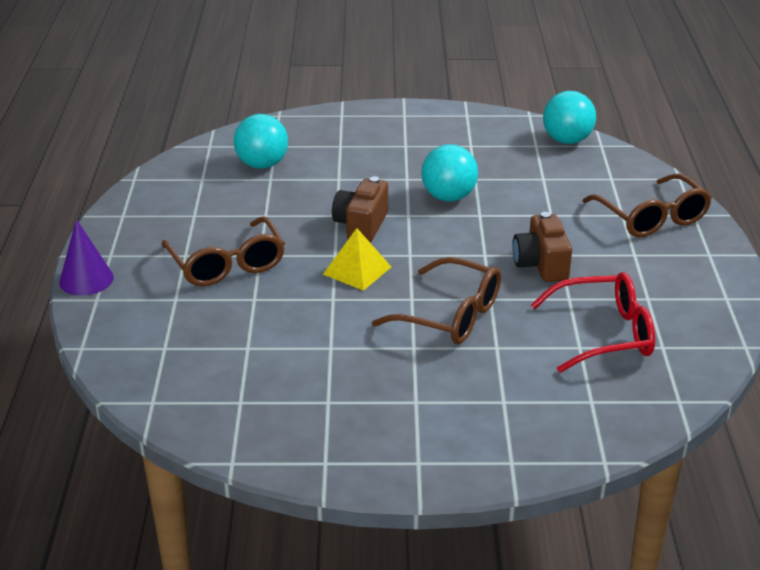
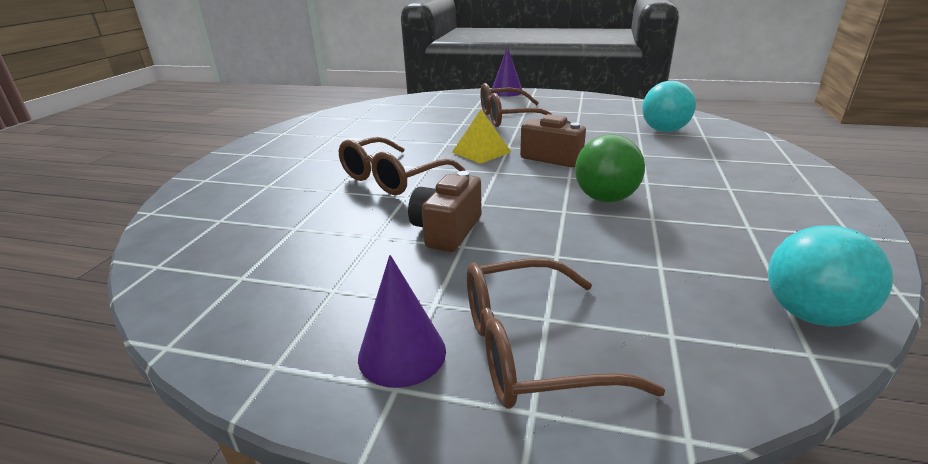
camera: 105 degrees right, 5 degrees down
(448, 197) = (605, 198): turquoise ball -> green ball
(541, 264) = (446, 231): brown camera -> brown camera turned 75 degrees counterclockwise
(605, 334) = (298, 245): red glasses -> none
(685, 257) = (402, 353): none -> purple cone

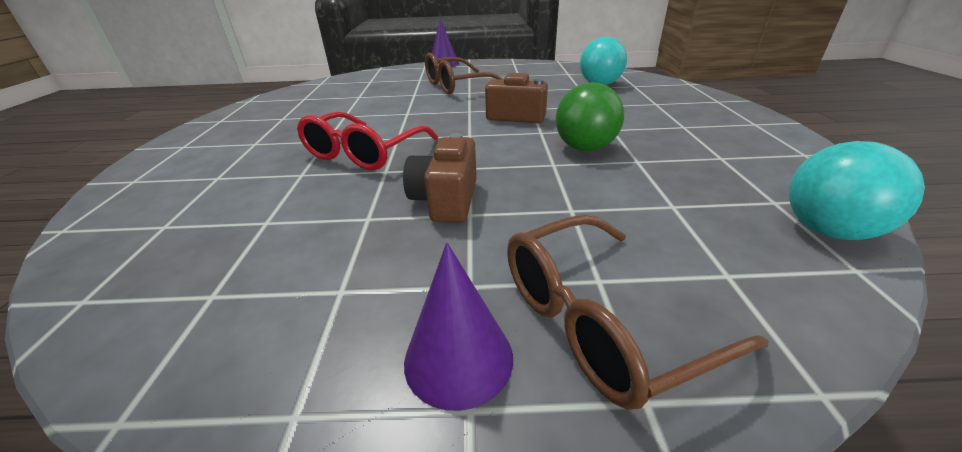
camera: 15 degrees left, 5 degrees up
(392, 178) = (363, 153): brown glasses -> red glasses
(481, 152) = (445, 118): yellow pyramid -> none

